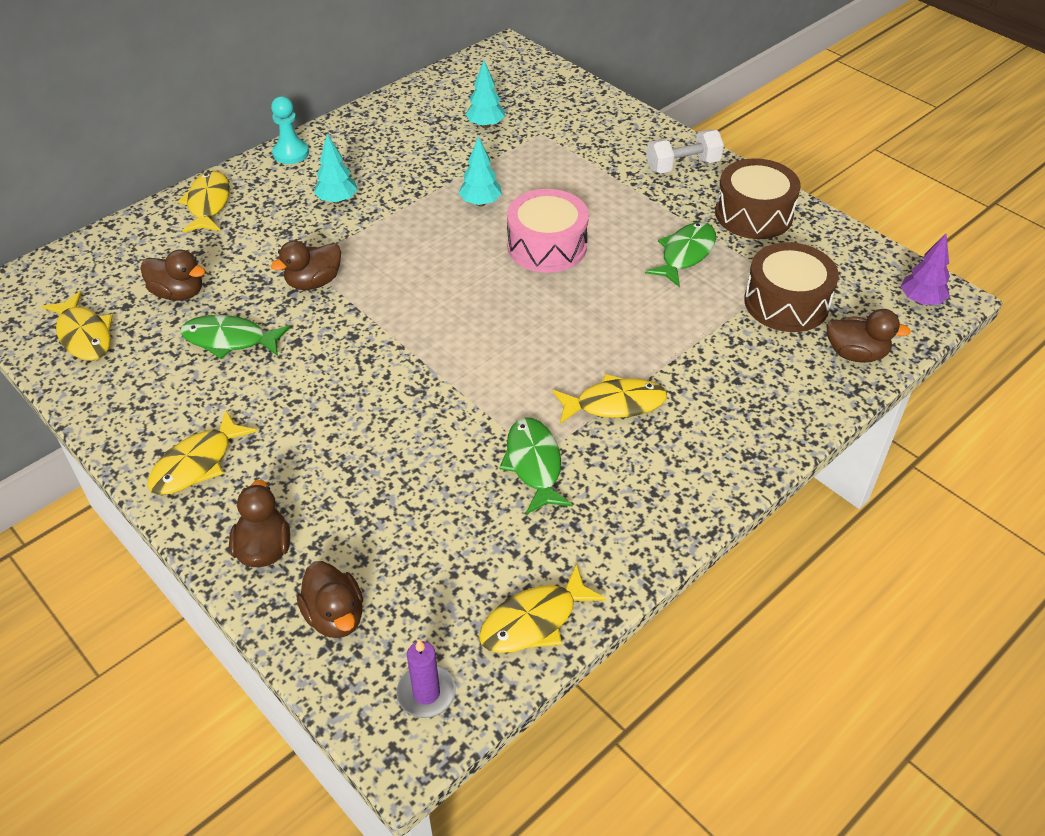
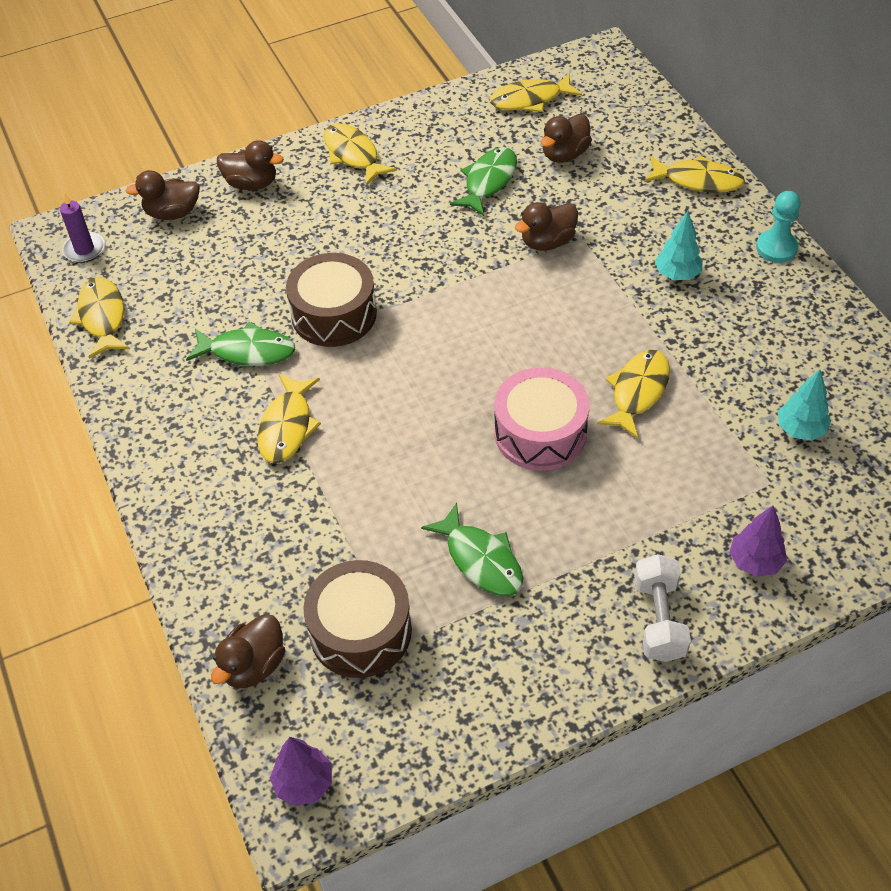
camera: 110 degrees right, 5 degrees up
(313, 282) = (547, 242): brown duck -> brown duck turned 105 degrees counterclockwise
(480, 203) = (637, 392): turquoise tree -> yellow fish
(612, 133) = (755, 562): none -> purple tree
(753, 214) = (532, 663): brown drum -> brown drum (334, 314)

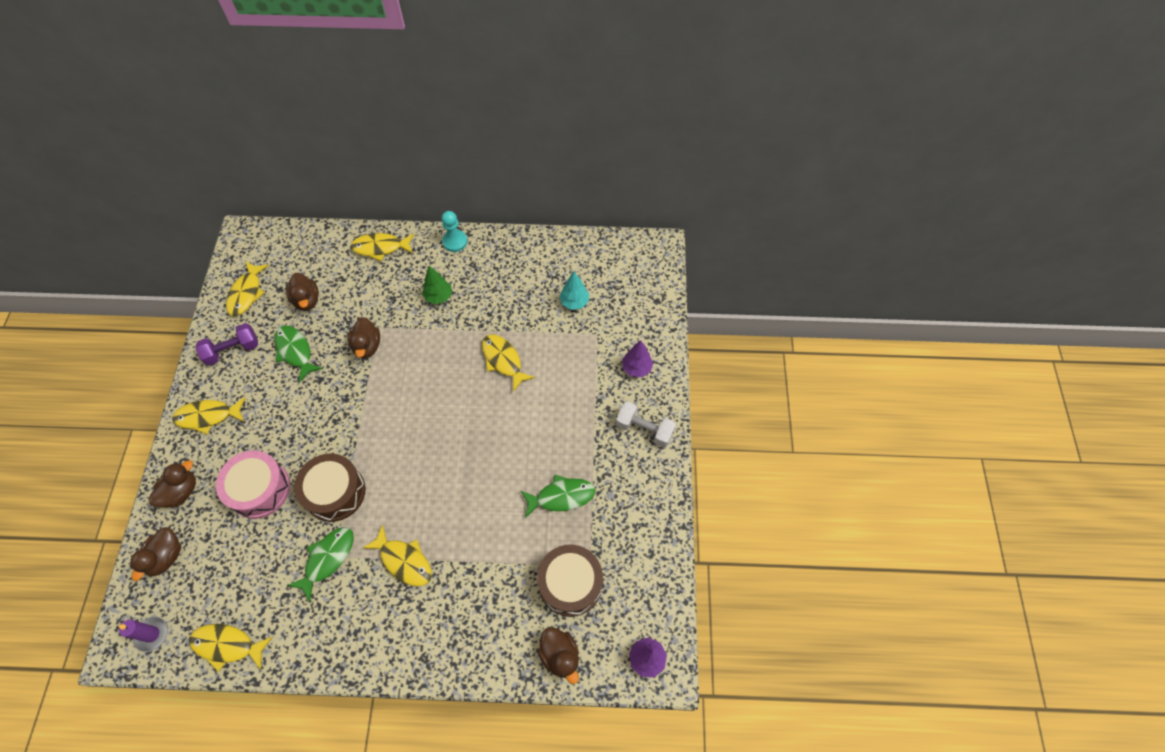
camera: 65 degrees left, 10 degrees up
(448, 129) = (232, 350): none -> purple dumbbell
(540, 433) = (499, 423): pink drum -> pink drum (259, 489)
(677, 274) = (439, 296): turquoise tree -> green tree
(698, 180) = (380, 248): yellow fish -> yellow fish turned 135 degrees counterclockwise

